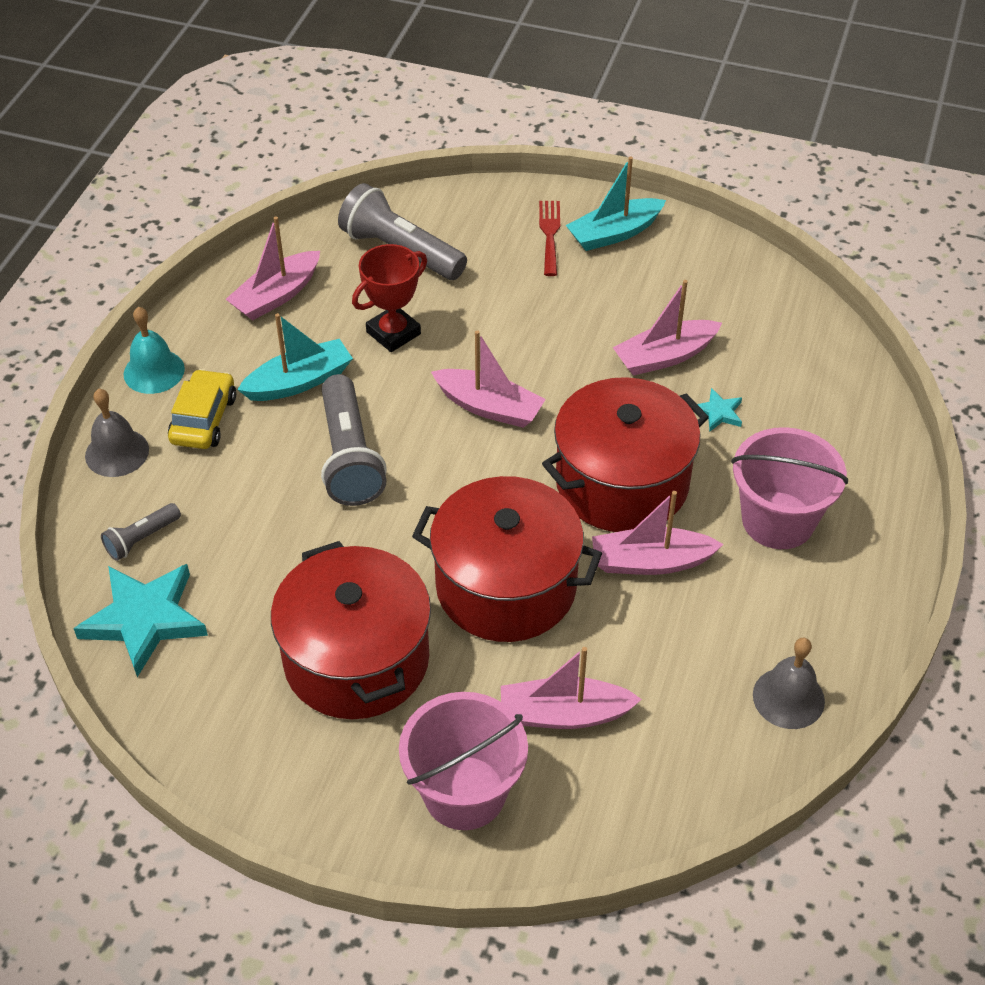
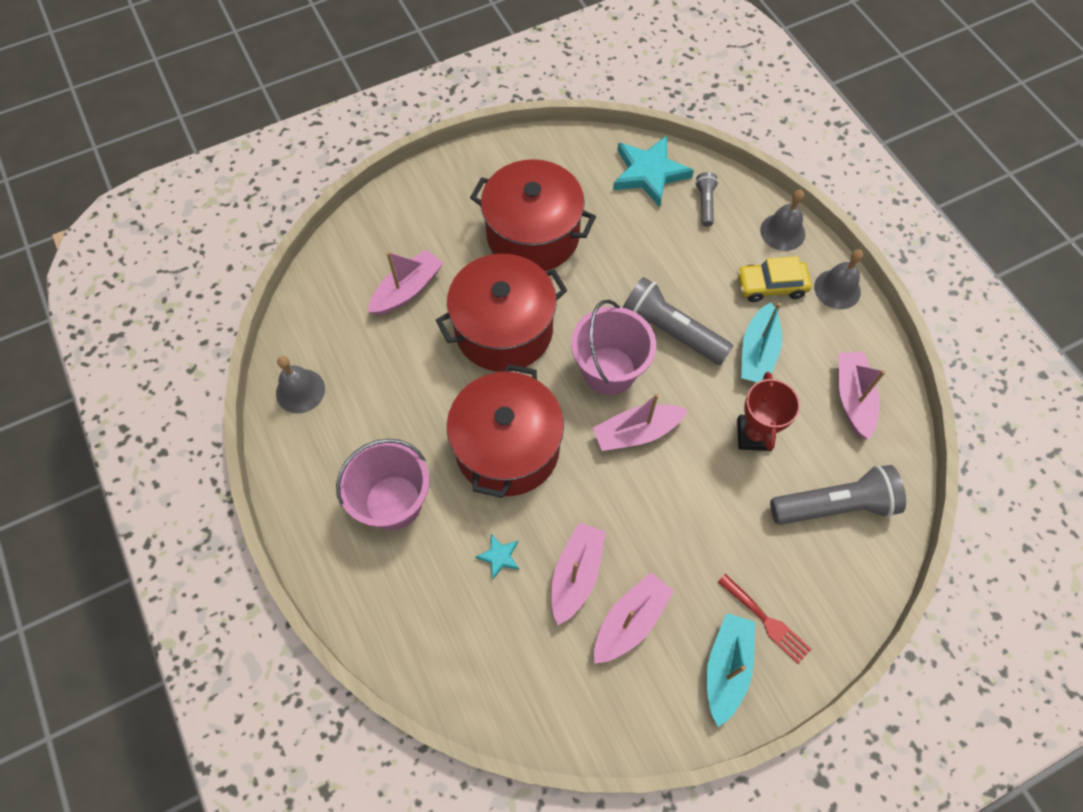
camera: 135 degrees right, 15 degrees up
(154, 371) = (837, 289): turquoise bell -> grey bell
(203, 419) = (771, 286): yellow car -> yellow car turned 120 degrees clockwise
(464, 793) = (417, 220): pink bucket -> pink bucket (609, 371)
(650, 562) = (442, 409): pink boat -> pink boat (630, 621)

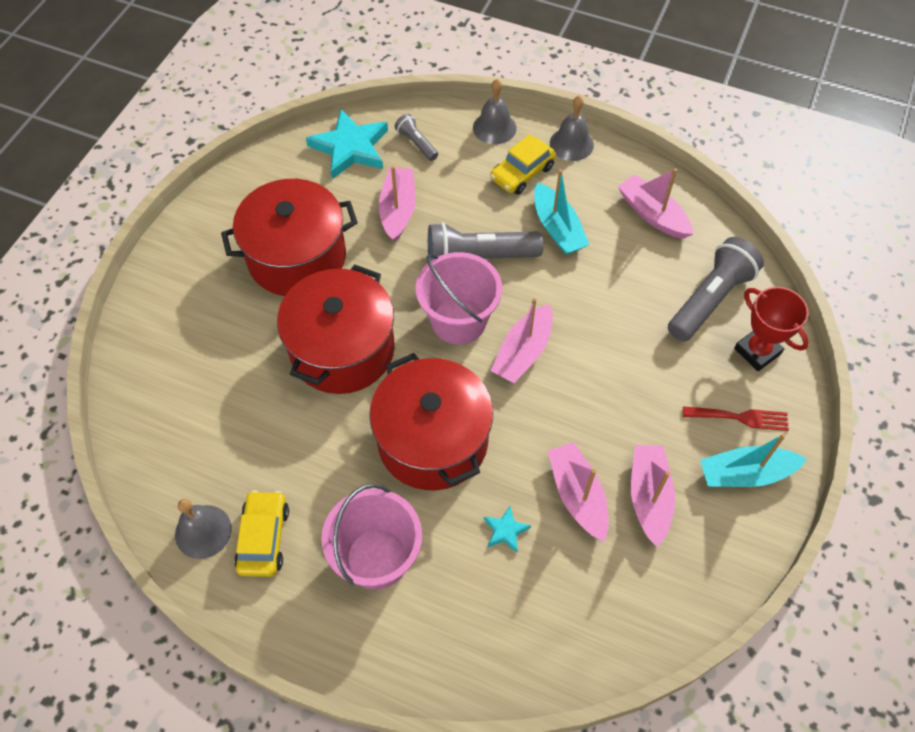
camera: 40 degrees left, 5 degrees down
(333, 427) = (263, 538): none -> yellow car
(407, 290) = (225, 376): pink boat -> pink boat (398, 210)
(726, 668) = (745, 474): turquoise boat -> turquoise boat turned 75 degrees counterclockwise
(754, 435) = (609, 290): red trophy -> red trophy (757, 351)

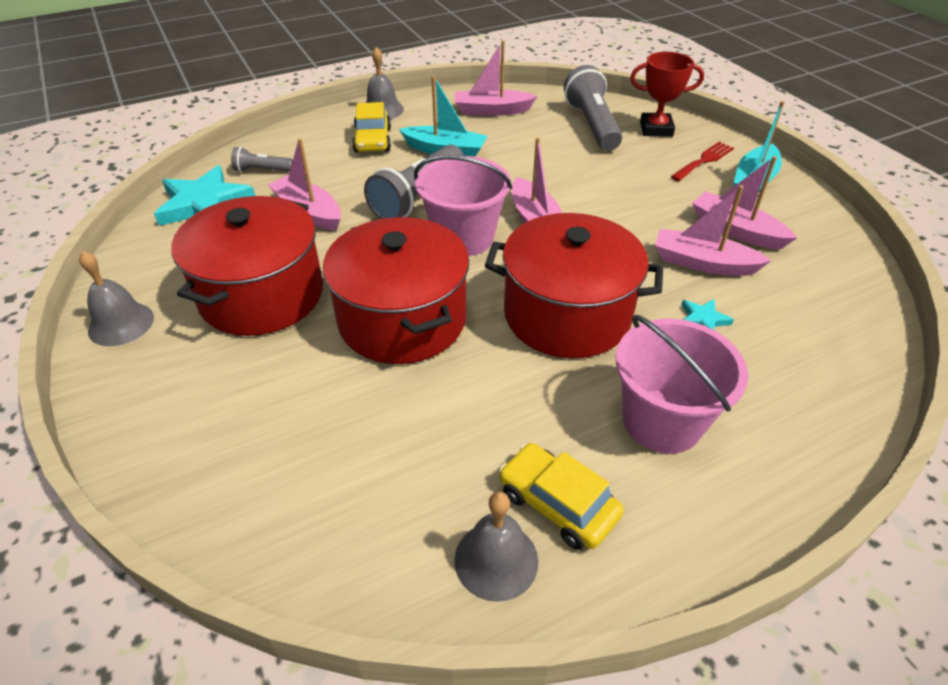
camera: 50 degrees left, 15 degrees down
(494, 127) = (312, 131): grey bell -> grey bell (121, 324)

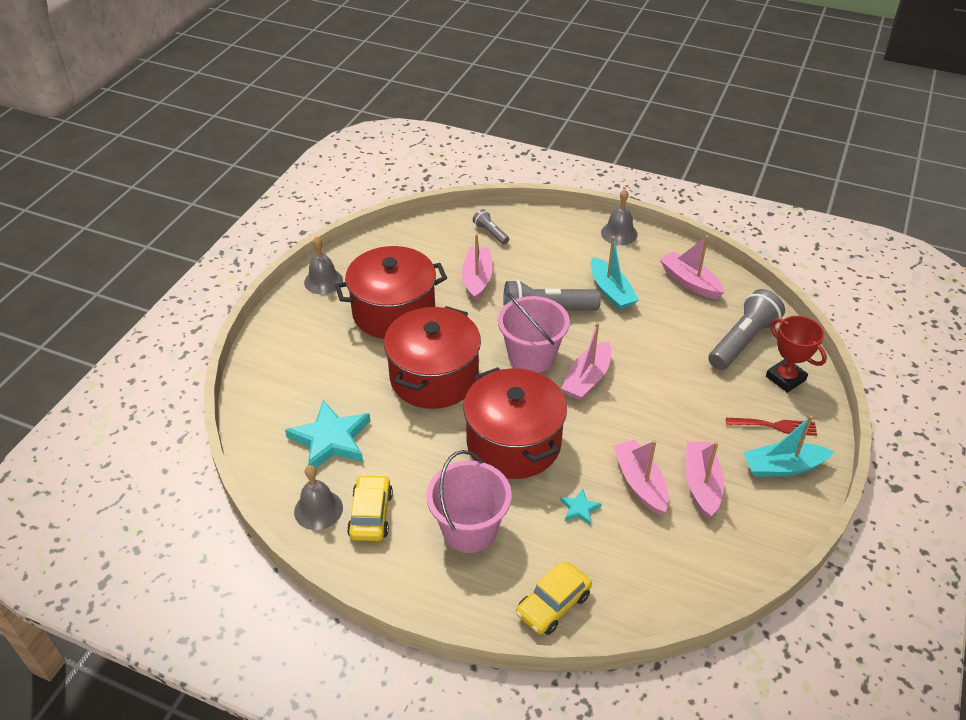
camera: 50 degrees right, 0 degrees up
(204, 204) = (436, 236): turquoise star -> turquoise star (330, 439)
(372, 140) = (579, 253): yellow car -> yellow car (553, 604)

